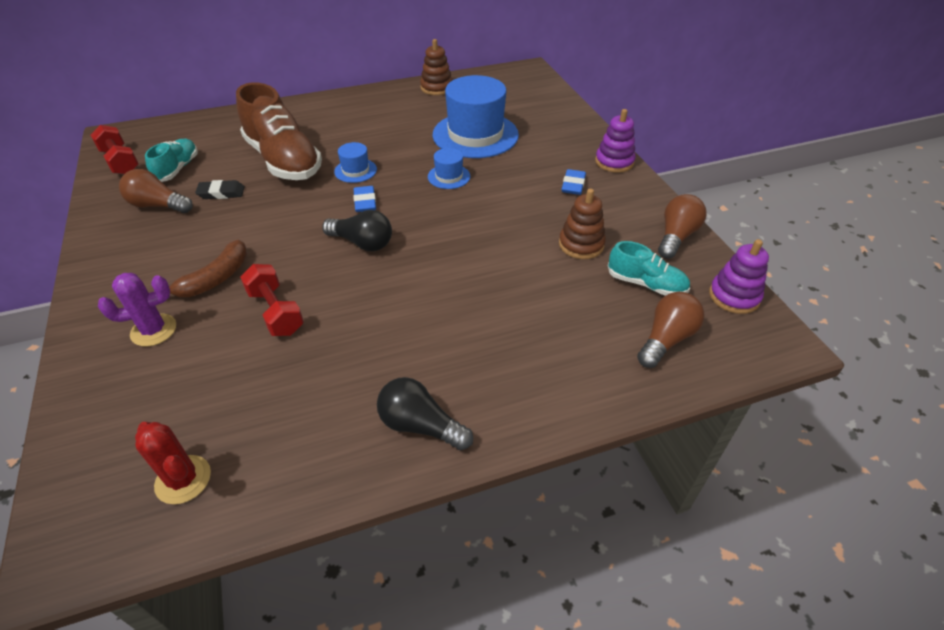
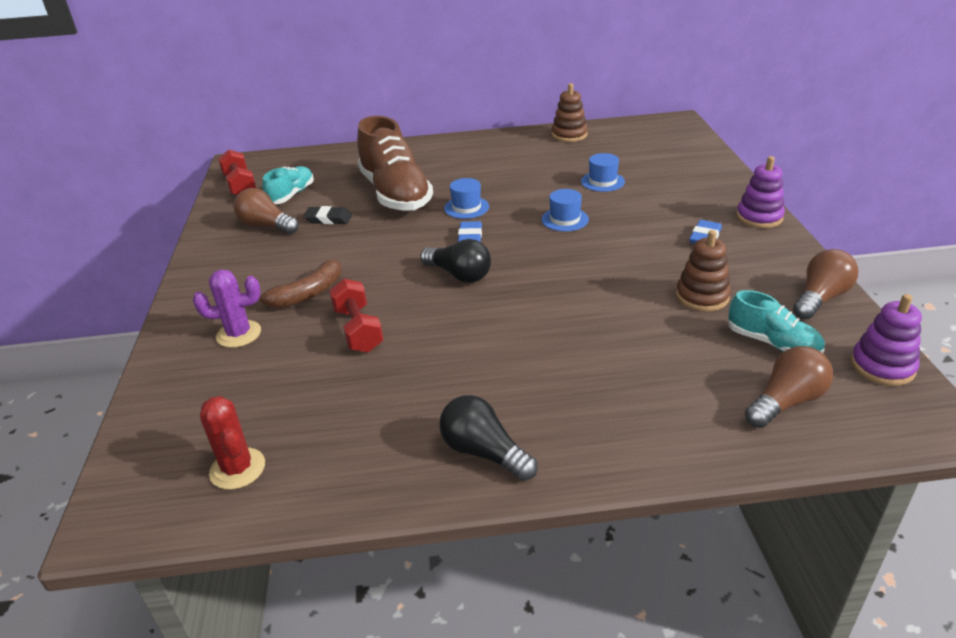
camera: 15 degrees right, 10 degrees down
(475, 135) = (602, 181): blue hat -> blue hat, size x0.46

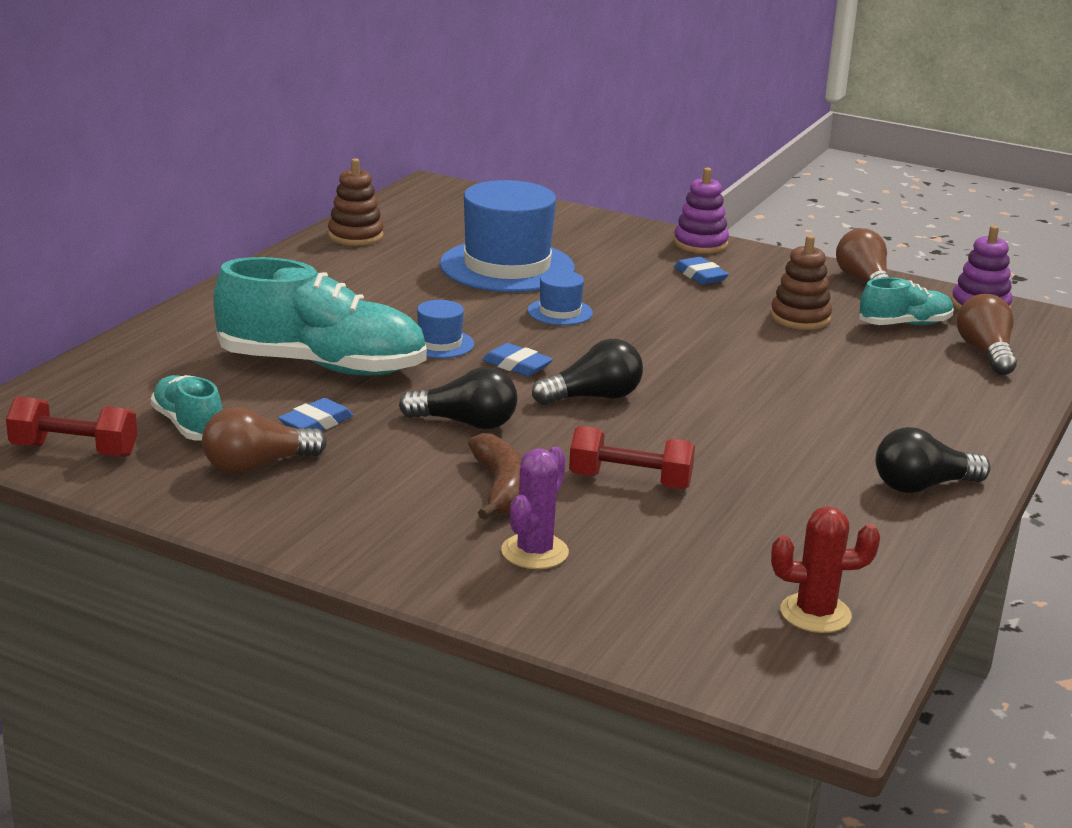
camera: 60 degrees left, 10 degrees down
(328, 219) = (316, 423): black eraser -> blue eraser
(375, 253) = (465, 423): none -> black light bulb
(395, 193) = (322, 366): brown shoe -> turquoise shoe
(602, 181) = (507, 266): blue hat -> blue hat, size x2.19

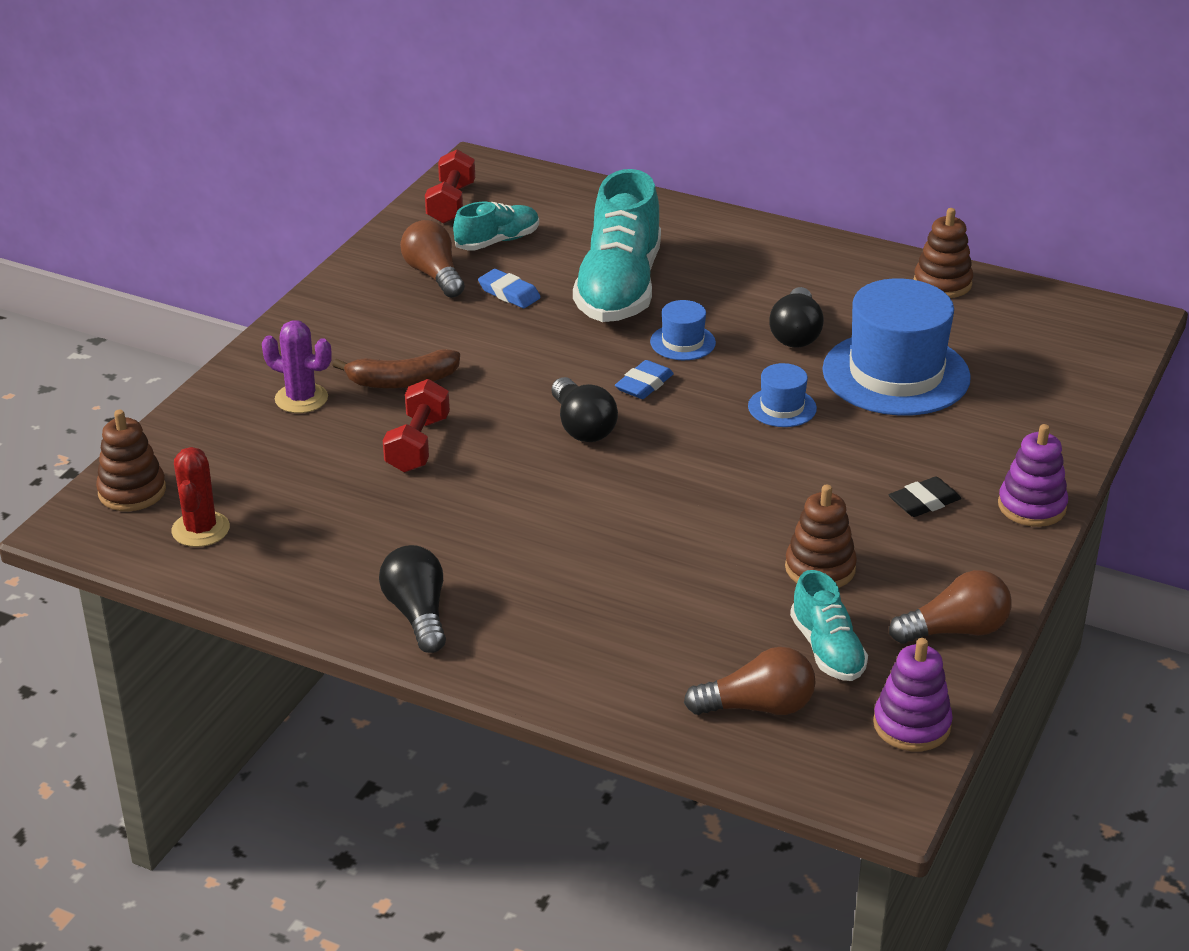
camera: 90 degrees right, 10 degrees up
(465, 423) = (518, 361): black light bulb -> black light bulb (796, 334)
(700, 276) = (924, 502): blue eraser -> black eraser
(747, 667) = (132, 491): none -> brown stacking toy

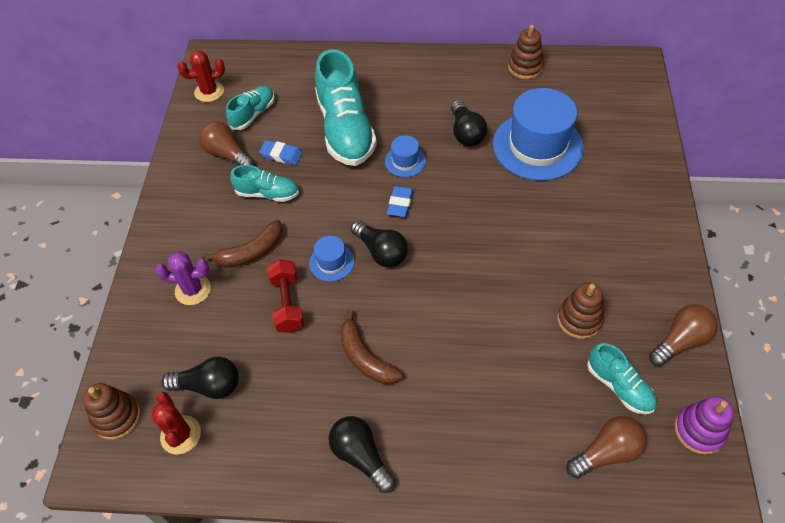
camera: 20 degrees left, 20 degrees up
(264, 494) = (209, 385): none -> black light bulb
(451, 204) = (209, 92): red dumbbell -> red cactus
(463, 328) = (267, 193): none -> turquoise shoe
(487, 524) = (365, 357): none -> brown banana
(782, 407) = (489, 194): blue hat -> blue hat (331, 262)
(924, 502) = (607, 243): black eraser -> none
(1031, 506) = (665, 224): purple stacking toy -> none

